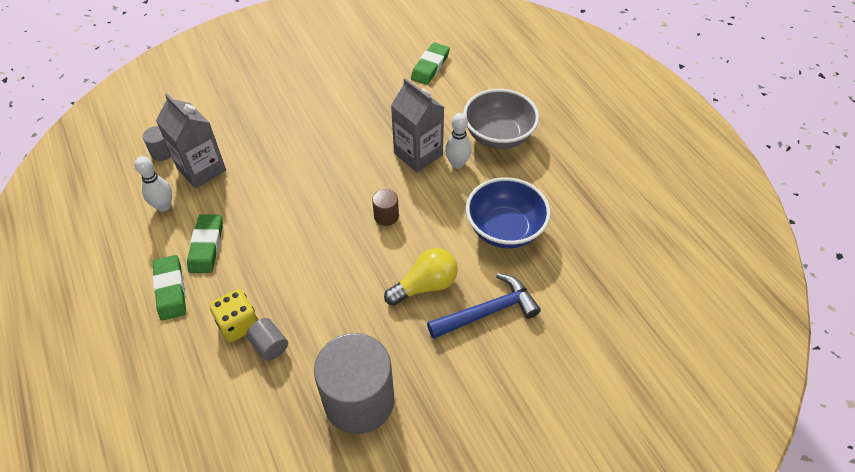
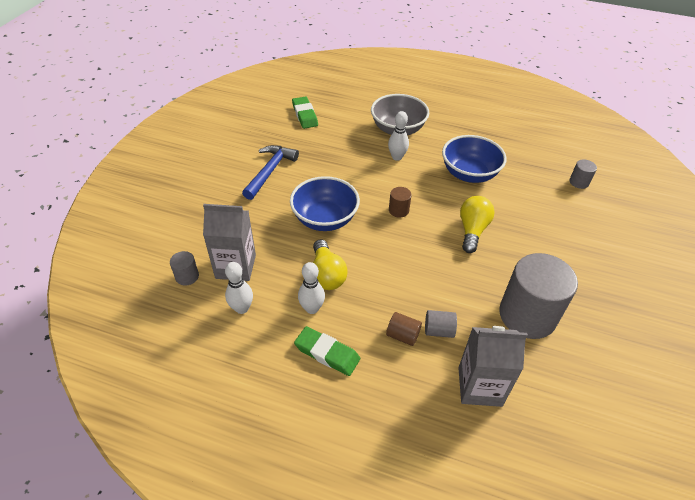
camera: 45 degrees left, 5 degrees down
(206, 246) = (312, 308): green eraser -> white bowling pin
(238, 324) = (402, 335): yellow dice -> brown cylinder
(253, 227) = (326, 275): none -> yellow light bulb
(315, 178) = (325, 219): none -> blue bowl
(418, 154) = (368, 166): grey carton -> grey carton (479, 386)
(488, 311) = (519, 219): blue hammer -> blue hammer (270, 171)
(615, 325) = (579, 182): none -> grey cylinder

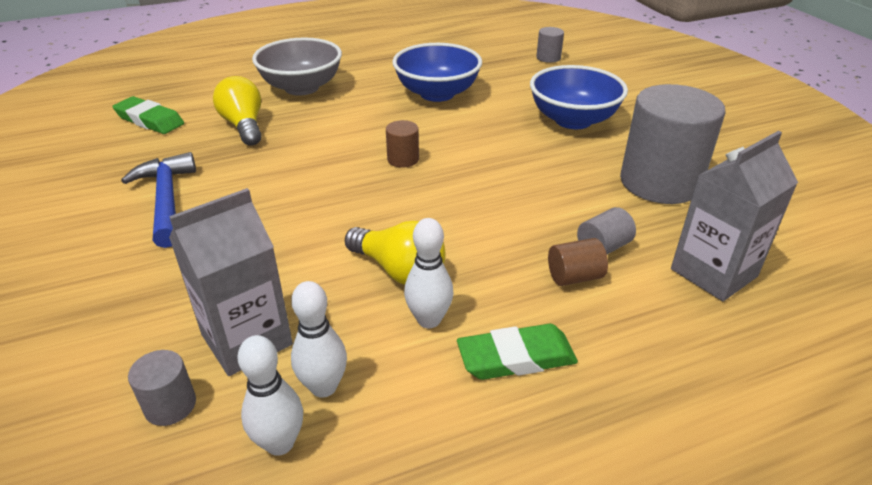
camera: 40 degrees left, 10 degrees down
(325, 219) = (319, 213): blue bowl -> blue bowl (573, 120)
(397, 157) = (334, 112): white bowling pin -> white bowling pin (280, 443)
(472, 230) = (507, 139): yellow light bulb -> yellow light bulb (244, 126)

